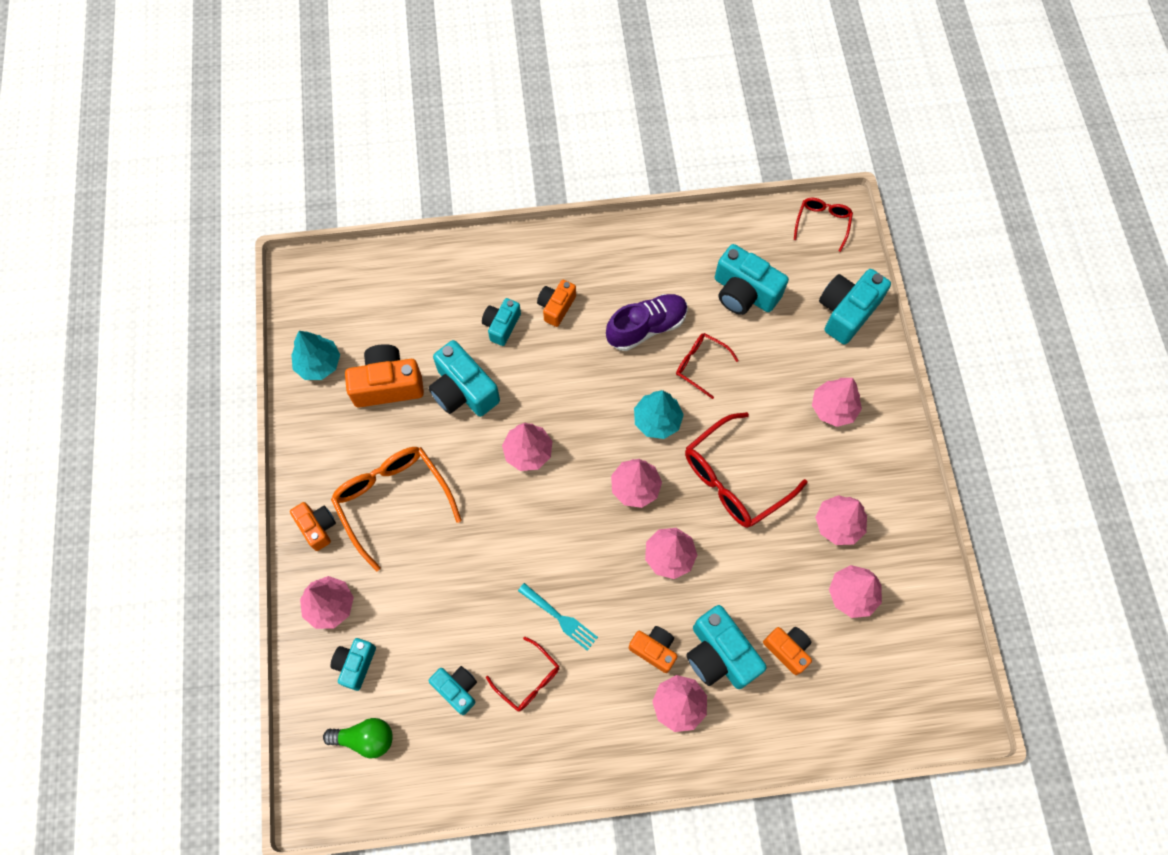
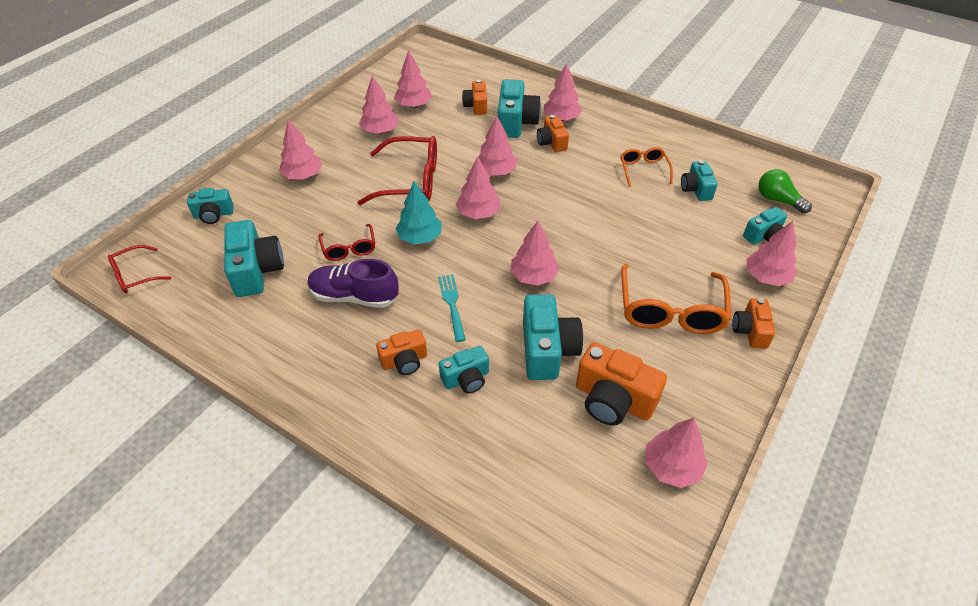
camera: 140 degrees left, 20 degrees down
(318, 364) = (672, 466): turquoise tree -> pink tree
(528, 680) = (643, 170): red glasses -> orange glasses
(560, 618) = (597, 183): turquoise fork -> turquoise fork (452, 304)
(846, 312) = (213, 214): turquoise camera -> turquoise camera, size x0.61

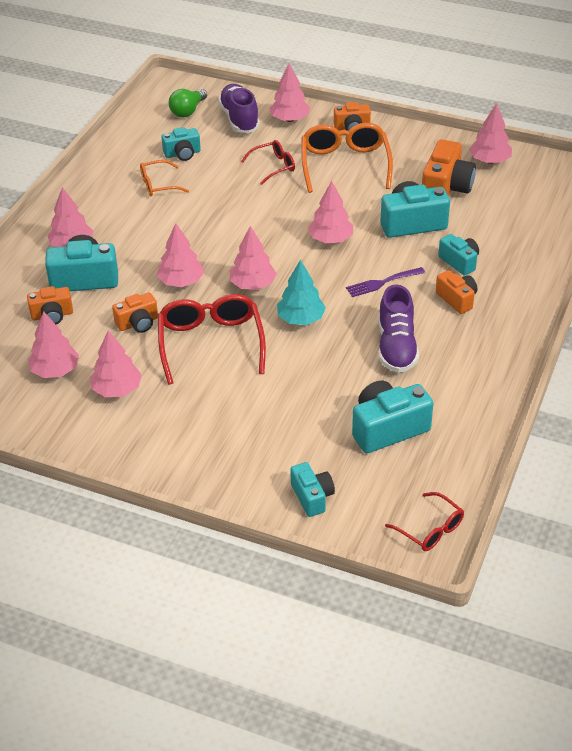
camera: 100 degrees left, 5 degrees down
(303, 175) = (221, 437): pink tree -> none
(349, 249) = (333, 366): red glasses -> red glasses (273, 166)
(452, 304) = (382, 283): turquoise fork -> purple fork
(551, 142) = (120, 248): orange camera -> orange camera (138, 323)
(670, 311) = (345, 164): orange glasses -> orange glasses turned 90 degrees counterclockwise
(764, 236) = (239, 119): turquoise camera -> purple shoe

